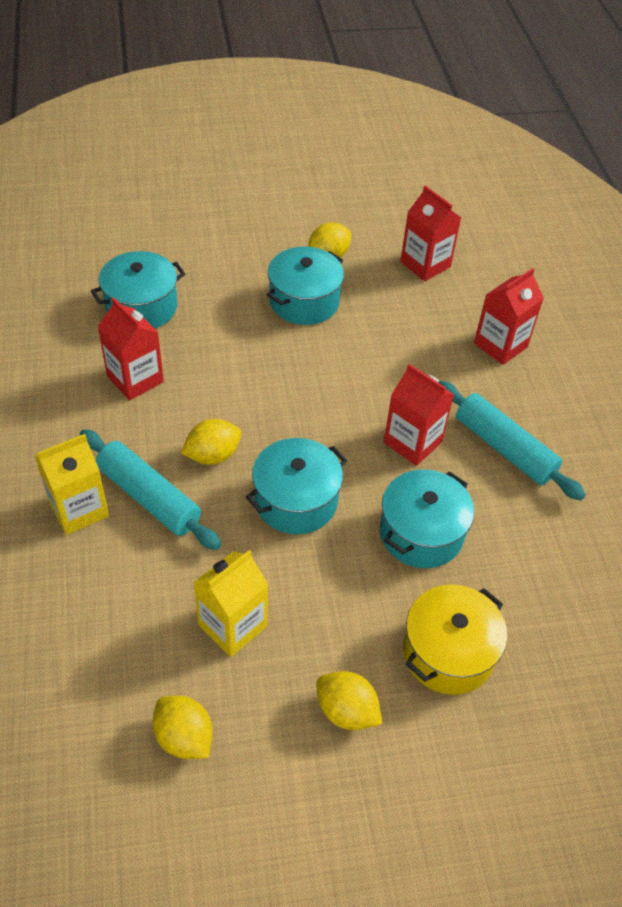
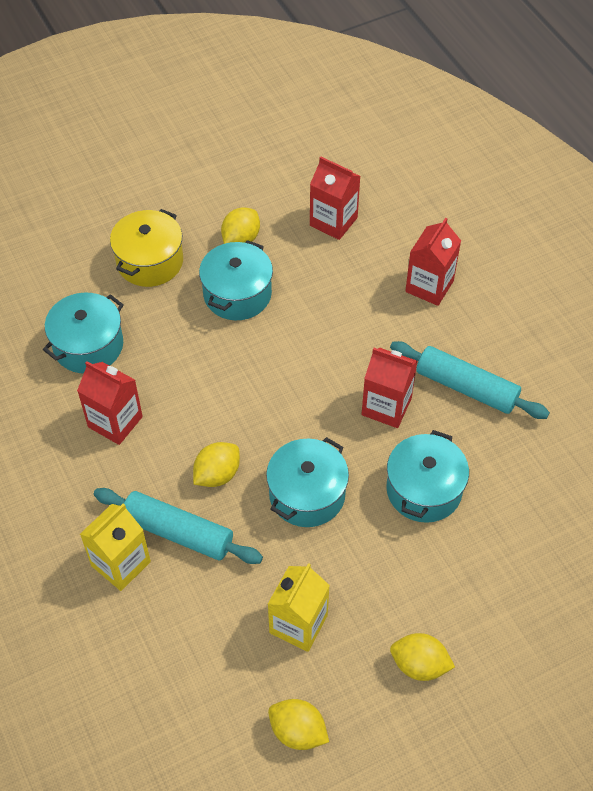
camera: 15 degrees left, 5 degrees up
(448, 652) = (482, 588): yellow pot -> yellow pot (150, 261)

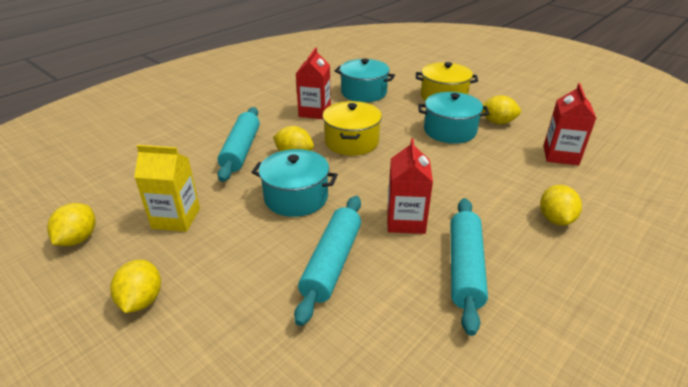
camera: 70 degrees right, 20 degrees down
(121, 563) = (211, 136): yellow carton -> none
(214, 403) = (351, 141): none -> yellow pot
(424, 489) = (332, 263): turquoise pot -> turquoise rolling pin
(429, 286) = (555, 219): red carton -> yellow lemon

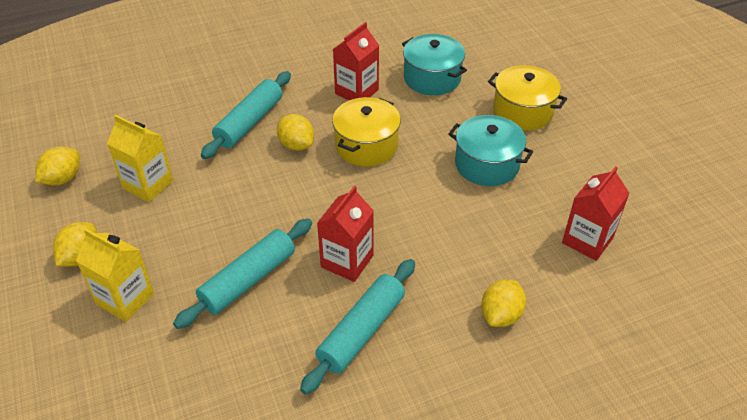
camera: 25 degrees right, 10 degrees up
(218, 322) = (125, 299): none -> yellow carton
(296, 197) = (264, 197): turquoise pot -> none
(497, 122) = (555, 169): yellow lemon -> none

